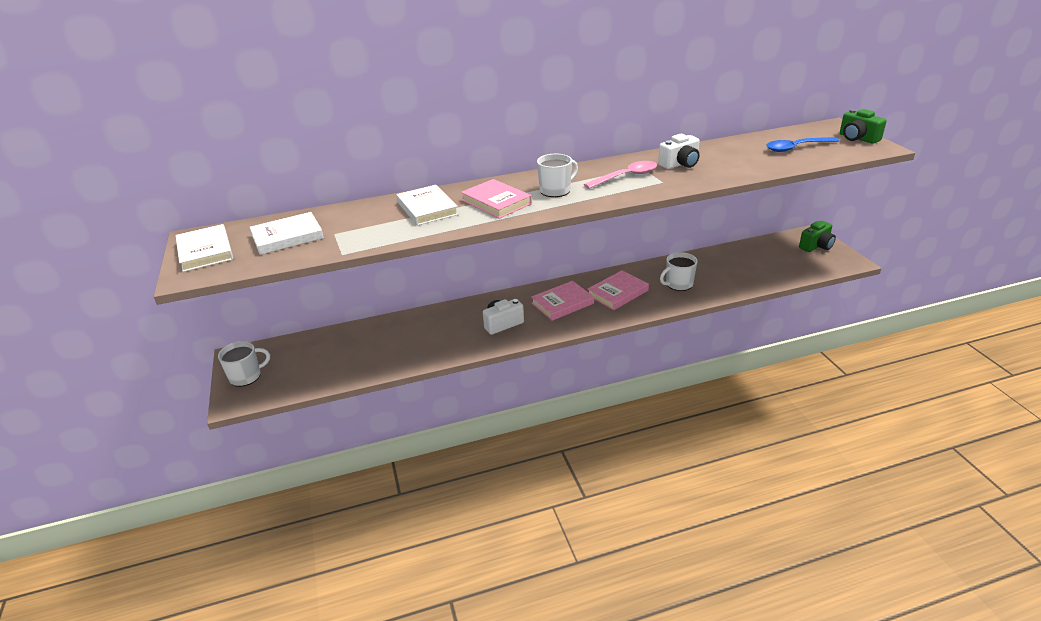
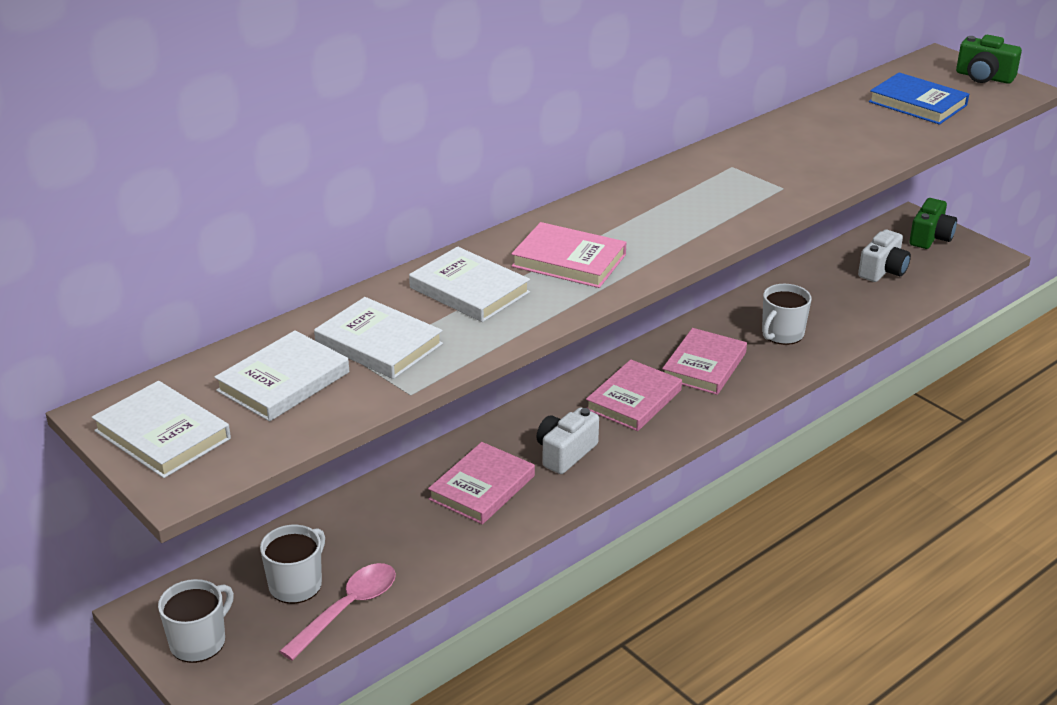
camera: 25 degrees left, 0 degrees up
(353, 227) = (379, 344): none -> white book
(444, 332) = (482, 487): none -> pink book
(556, 190) = (641, 226): white mug -> white mug (296, 584)
(626, 177) = (723, 186): pink spoon -> pink spoon (347, 609)
(680, 164) = (782, 153): white camera -> white camera (883, 271)
(796, 148) = (917, 103): blue spoon -> blue book

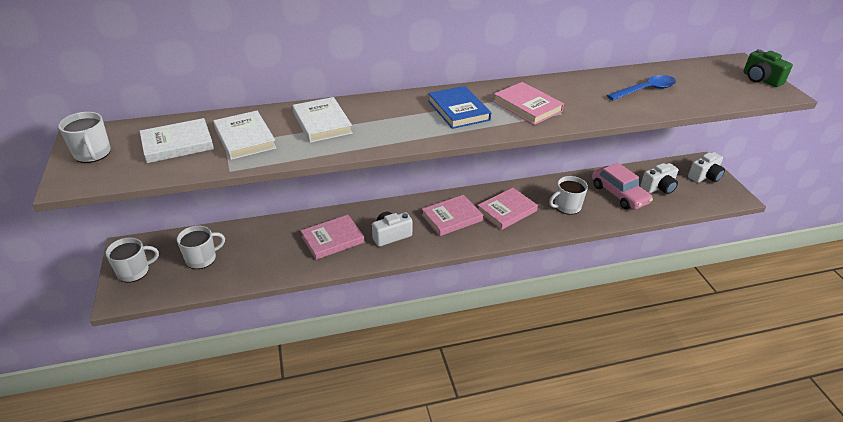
camera: 25 degrees right, 5 degrees up
(162, 435) = (92, 154): white book -> white mug
(347, 609) = (212, 281): pink spoon -> none
(569, 260) = (392, 122): pink book -> pink book (527, 106)
(838, 295) = (619, 194): none -> pink car
(859, 127) = (645, 90): none -> blue spoon
(917, 103) = (699, 85): blue book -> blue book (458, 110)
(930, 237) = (705, 176): green camera -> white camera

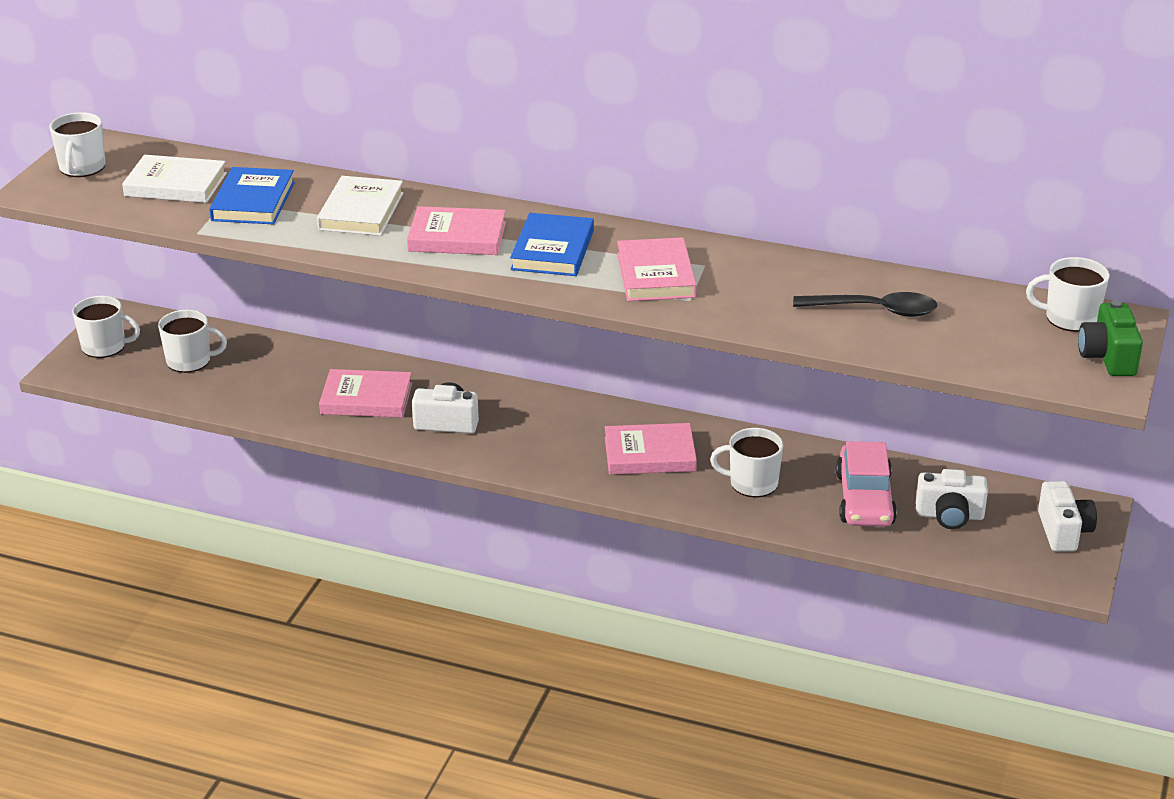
camera: 35 degrees right, 5 degrees down
(245, 138) = (253, 201): white book -> blue book
(451, 218) = (557, 432): pink book -> pink book (457, 237)
(645, 90) = (874, 310): blue spoon -> black spoon
(705, 176) = (1063, 531): white camera -> white camera turned 90 degrees counterclockwise
(720, 67) = (1070, 318): none -> white mug

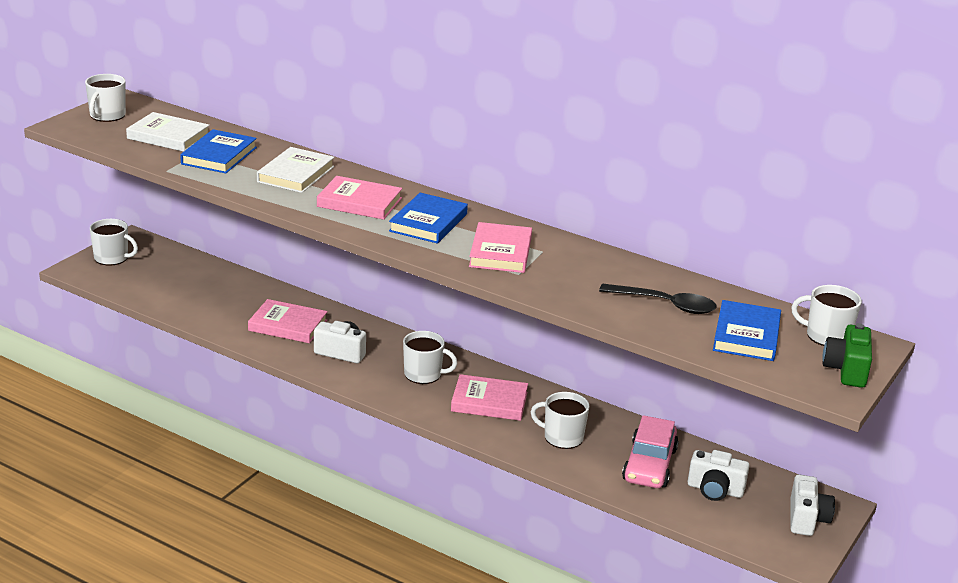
camera: 10 degrees right, 5 degrees down
(190, 361) = (169, 278): white mug -> white mug (423, 374)
(981, 333) = (746, 335): none -> blue book

